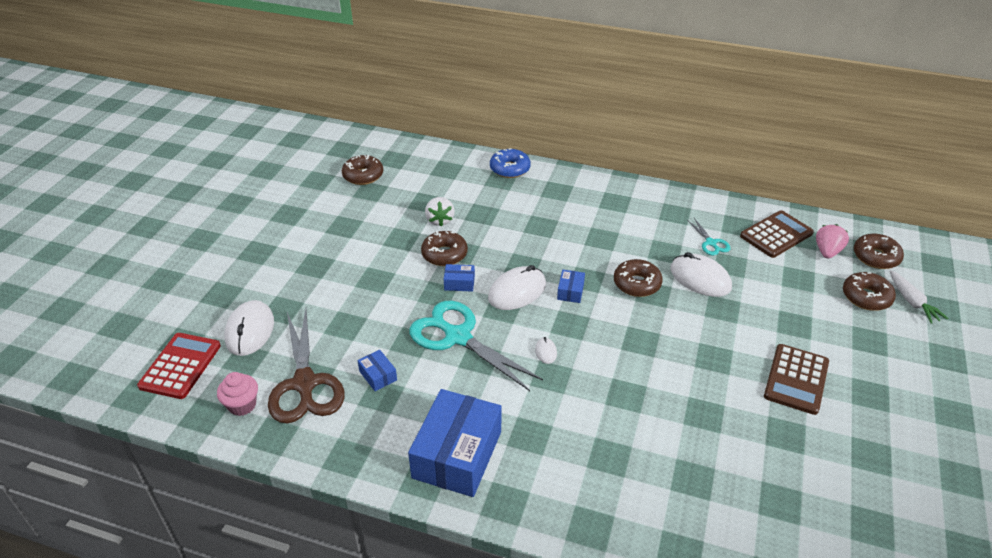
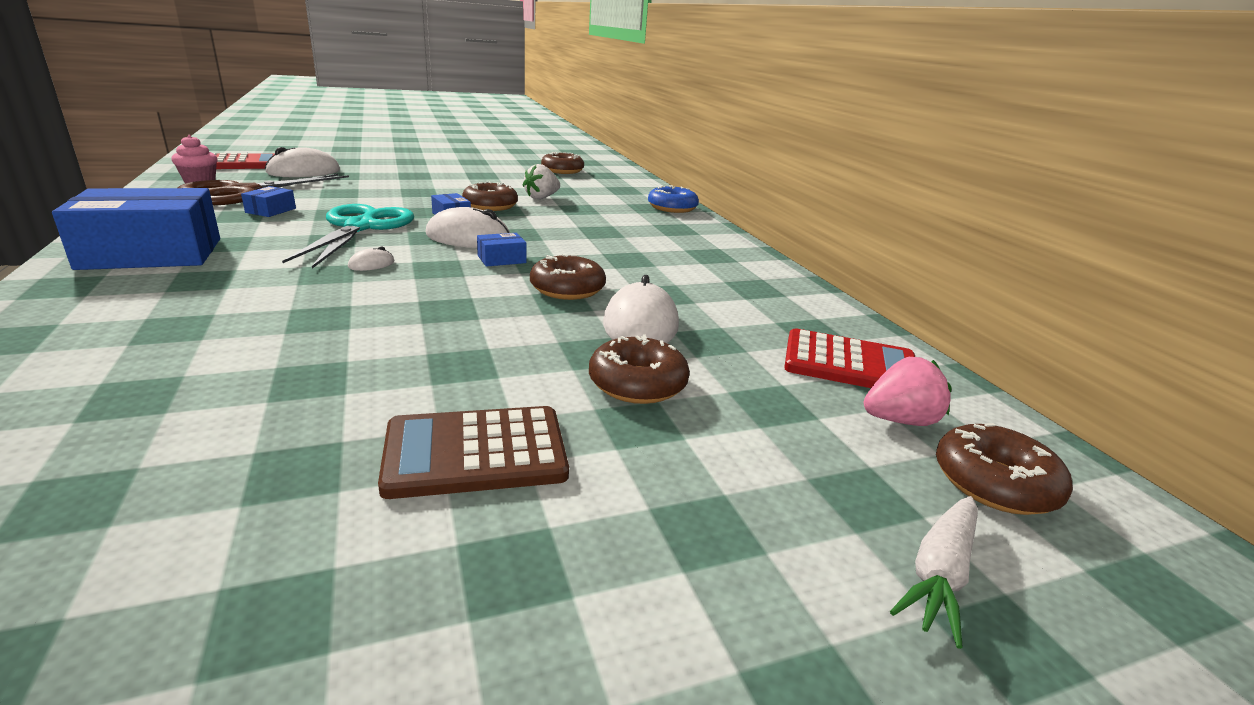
camera: 50 degrees right, 15 degrees down
(711, 243) = (734, 319): turquoise scissors -> none
(776, 235) = (850, 364): brown calculator -> red calculator
(866, 297) = (844, 495): brown donut -> brown donut (637, 384)

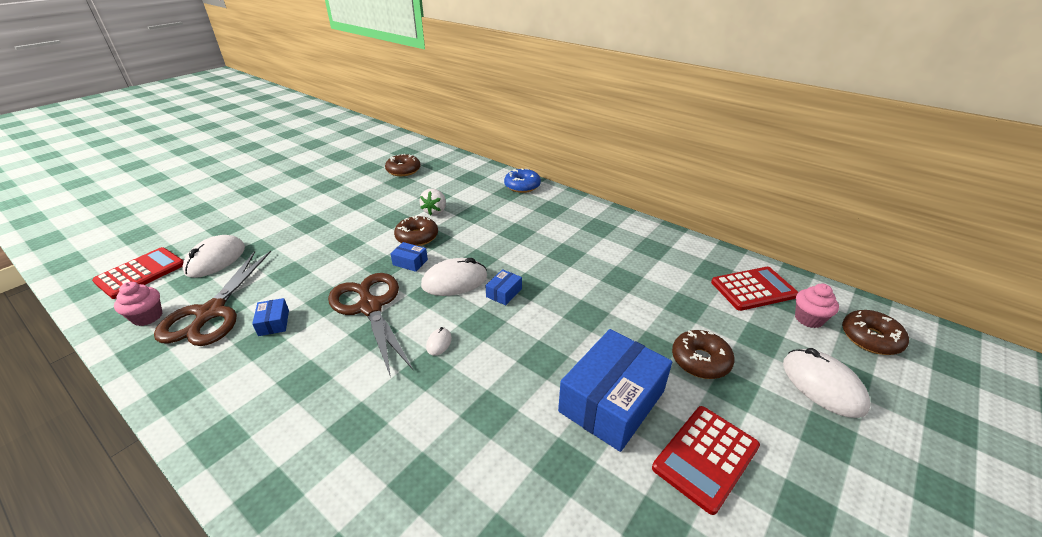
camera: 30 degrees left, 10 degrees up
(152, 253) = (271, 423): blue box -> blue box (612, 401)
(360, 227) = (370, 307): turquoise scissors -> brown scissors
(475, 453) = (706, 457): brown calculator -> red calculator
(567, 289) = (574, 301): brown donut -> none
(640, 324) = (645, 312): white mouse -> white mouse (822, 385)
(899, 420) = (808, 319): pink strawberry -> pink cupcake
(939, 574) = (906, 403): white carrot -> none

